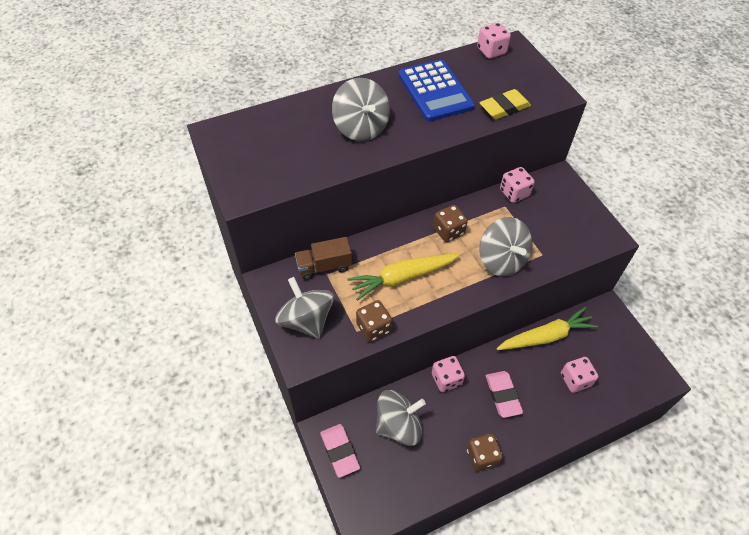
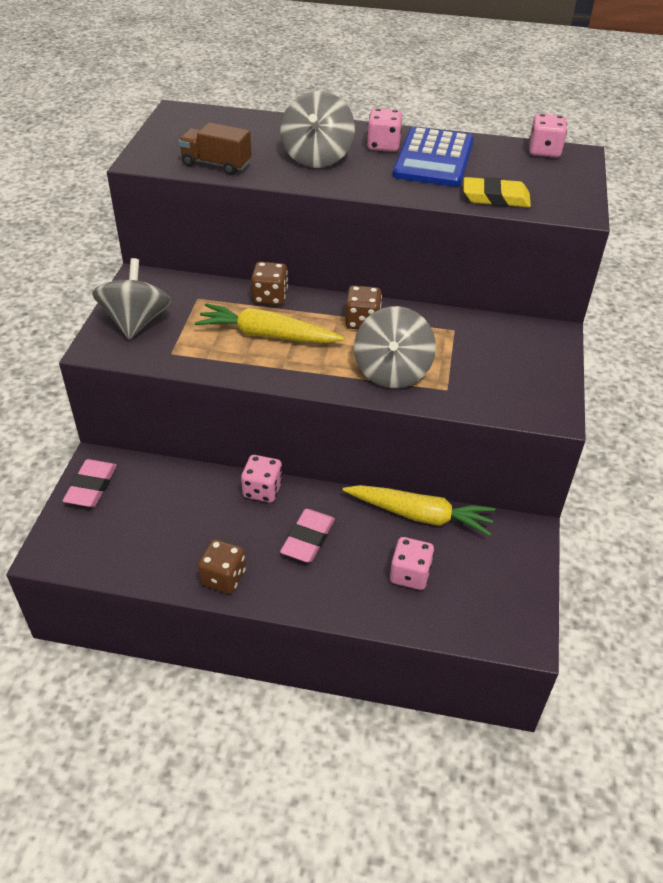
camera: 35 degrees right, 10 degrees down
(324, 266) = (202, 291): brown truck -> brown truck (216, 164)
(373, 328) = (190, 359): brown dice -> brown dice (270, 297)
(398, 425) = (170, 500): grey spinning top -> none
(514, 193) = (479, 323): pink dice -> pink dice (383, 145)

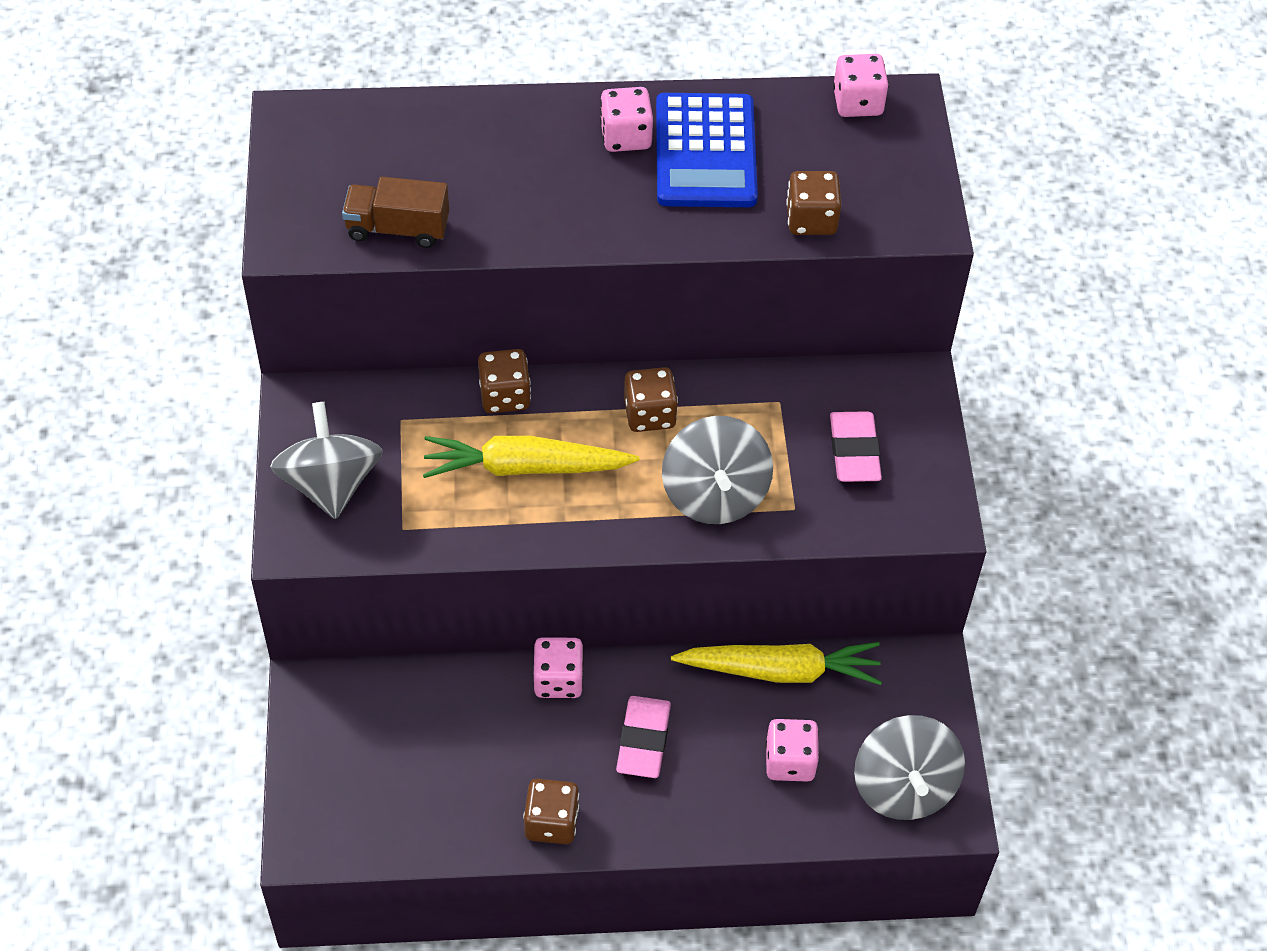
camera: 15 degrees left, 10 degrees up
(91, 487) = (319, 728): pink eraser -> pink eraser (854, 451)
(317, 157) = (538, 182): grey spinning top -> grey spinning top (903, 787)
(495, 198) = (811, 220): yellow eraser -> brown dice

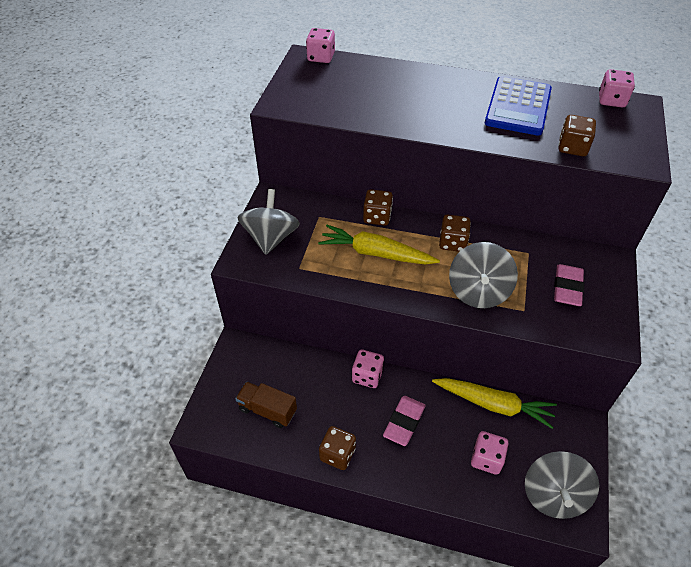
camera: 20 degrees right, 5 degrees down
(398, 228) = (338, 109): brown truck -> brown truck (267, 410)
(626, 136) = (475, 92): pink dice -> pink dice (321, 57)

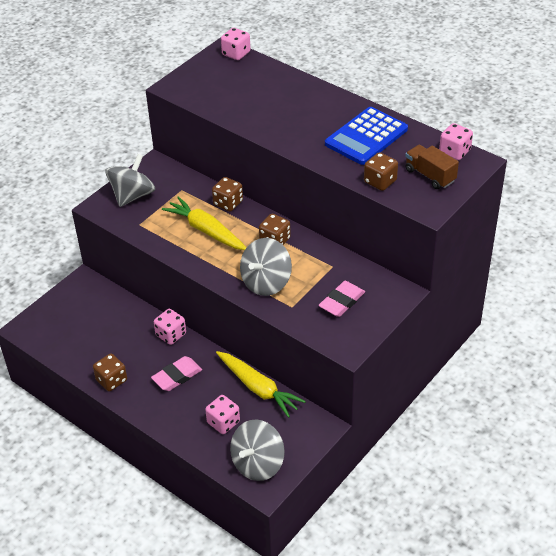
camera: 25 degrees right, 5 degrees down
(267, 410) = (79, 334): brown truck -> brown truck (430, 175)

